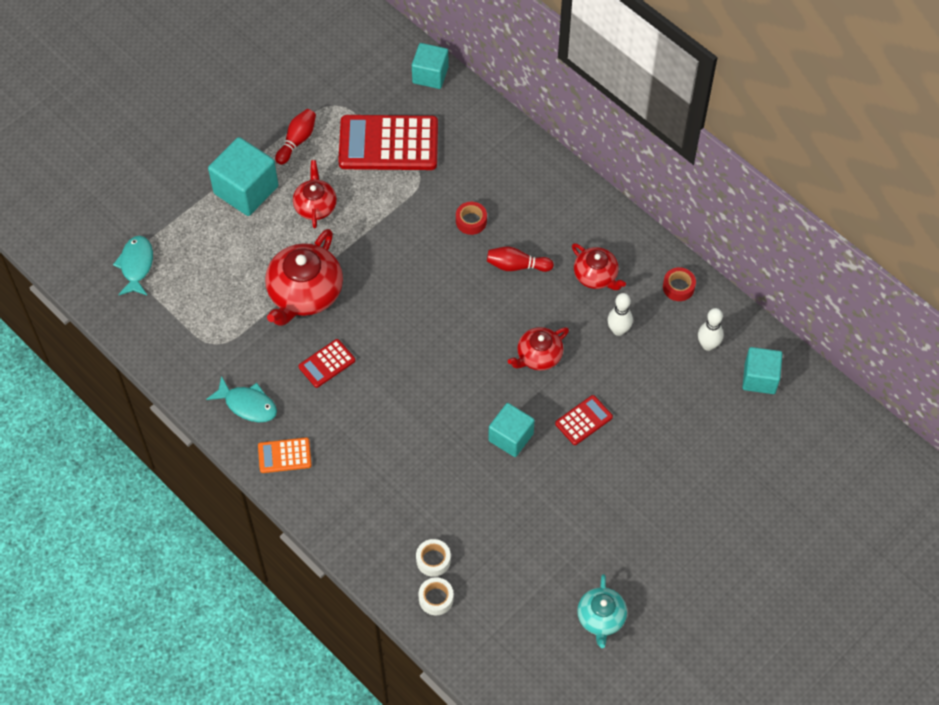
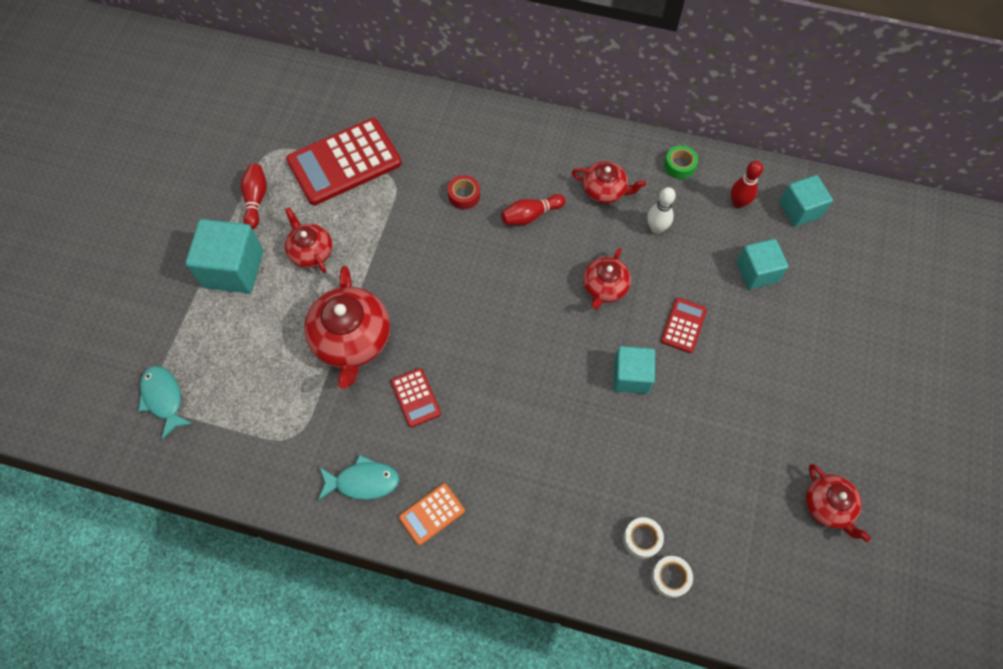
camera: 30 degrees left, 5 degrees up
(327, 364) = (415, 397): red calculator -> red calculator turned 45 degrees counterclockwise
(430, 75) = (344, 85): turquoise cube -> turquoise cube (756, 272)
(601, 618) = (828, 506): turquoise teapot -> red teapot
(678, 287) = (679, 166): red tape -> green tape
(708, 345) = (738, 203): white bowling pin -> red bowling pin

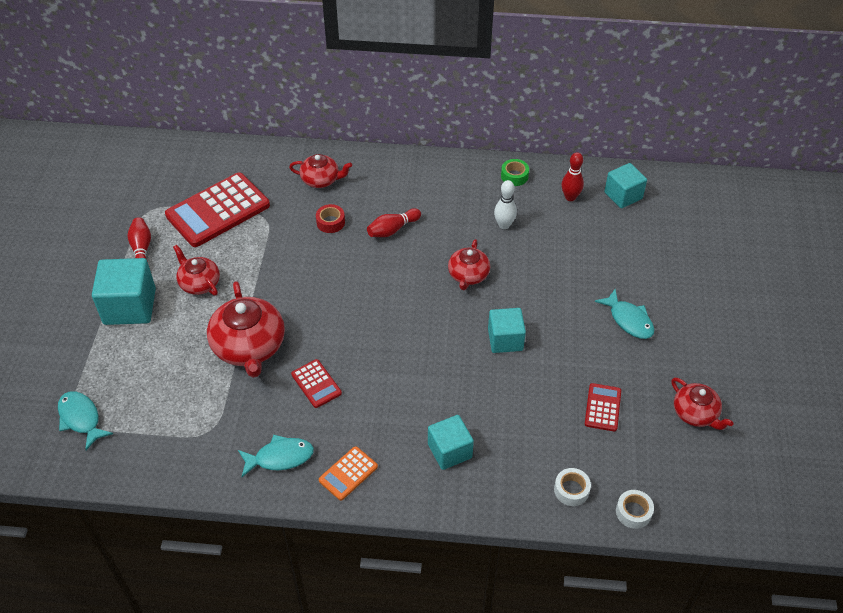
camera: 10 degrees left, 15 degrees down
(604, 190) = (453, 202): red teapot -> red teapot (321, 180)
(642, 539) = (540, 464): white tape -> white tape (633, 512)
(683, 325) = (542, 295): red calculator -> red calculator (602, 407)
(756, 272) = (596, 246): turquoise cube -> turquoise cube (449, 451)
(775, 373) = (629, 320): none -> turquoise fish

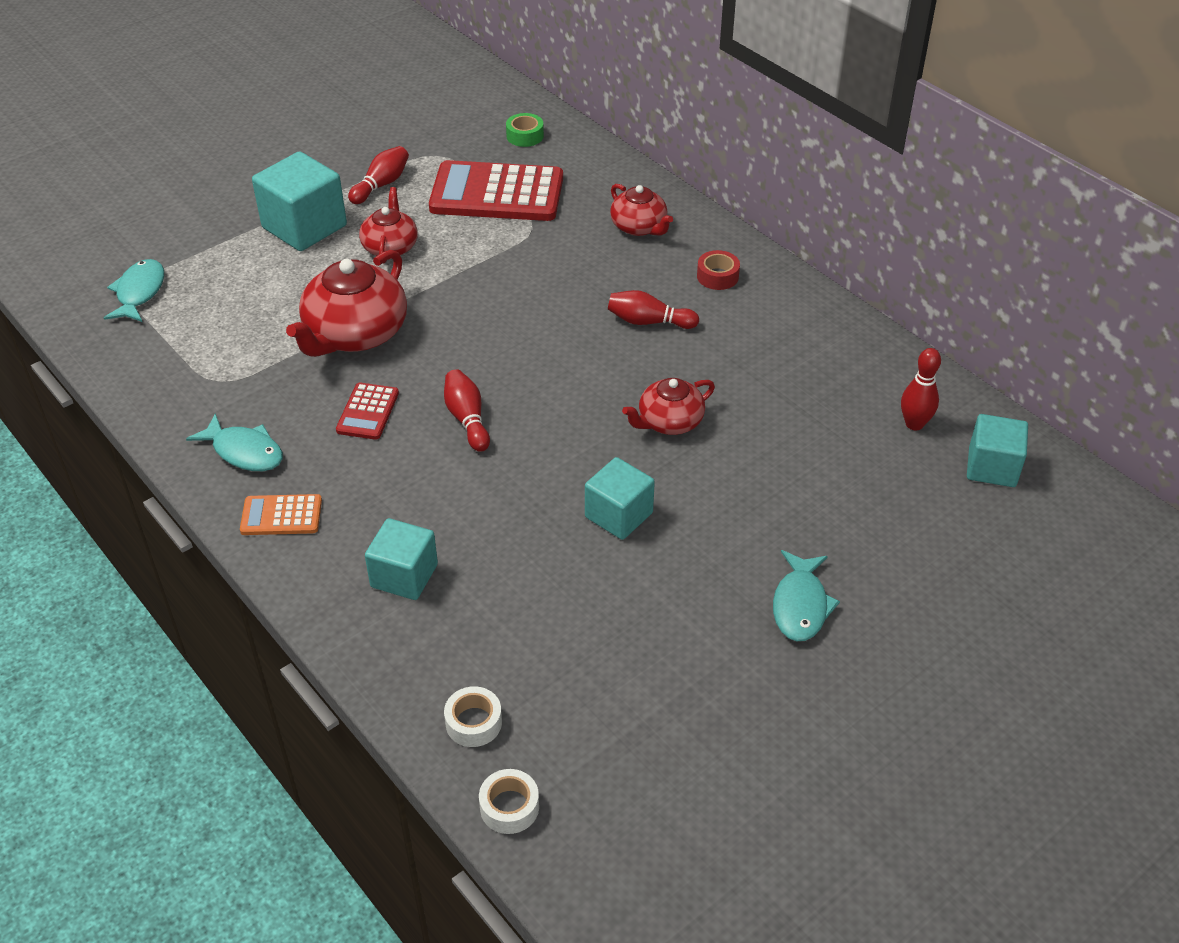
camera: 45 degrees right, 5 degrees down
(330, 222) = (592, 273): red tape -> red tape (717, 276)
(372, 348) = (467, 419): none -> red bowling pin
(504, 225) = (785, 399): white bowling pin -> none
(514, 176) = (872, 357): green tape -> green tape (525, 136)
(602, 407) = (632, 670): red calculator -> none
(695, 413) = (740, 771): red teapot -> none

